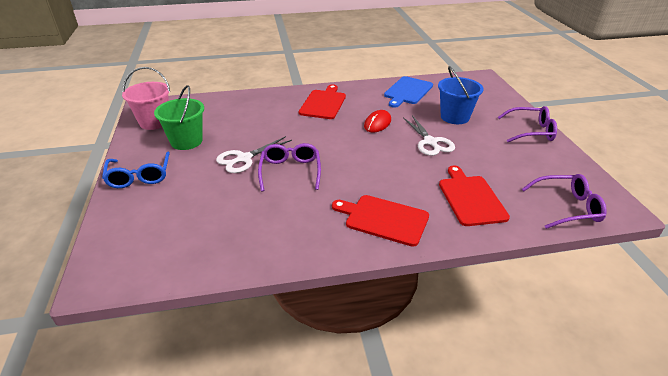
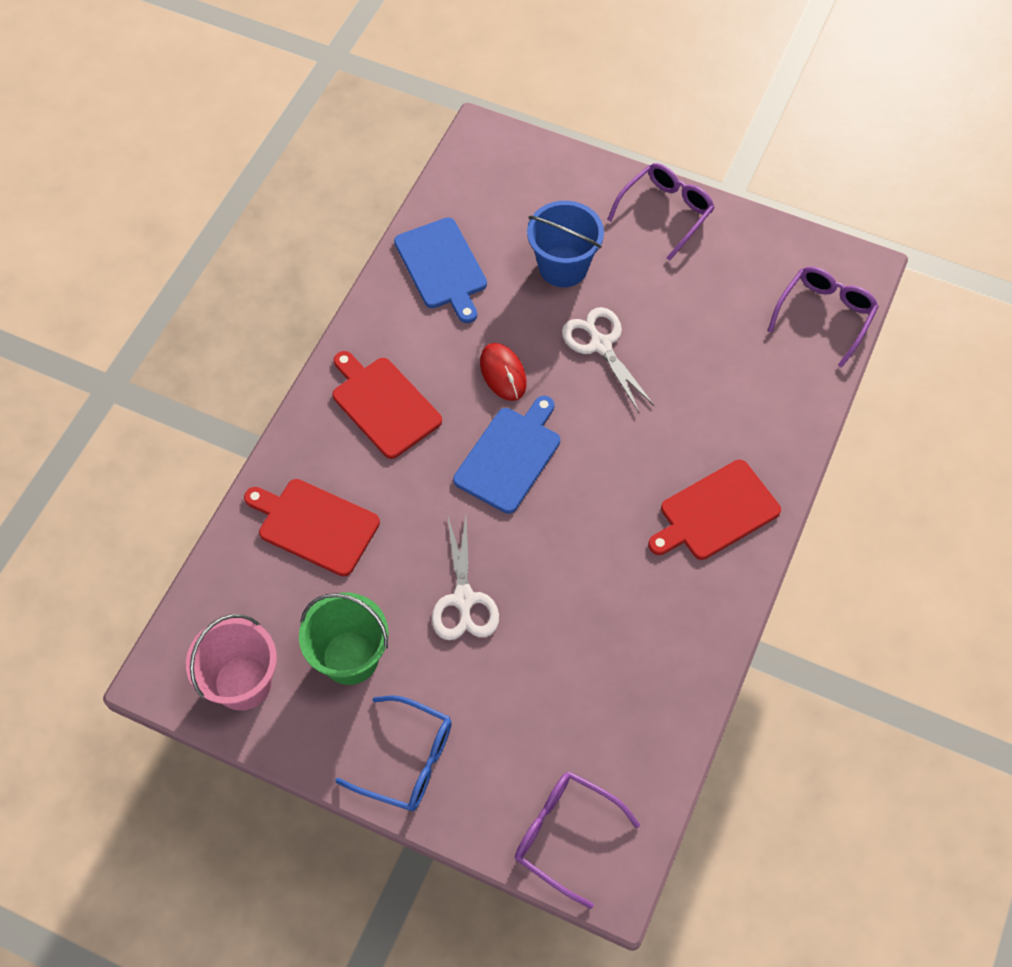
camera: 55 degrees left, 25 degrees up
(290, 171) = (541, 557): purple glasses -> purple glasses (565, 835)
(336, 141) = (510, 456): none -> blue cutting board
(430, 142) = (600, 345): white scissors -> white scissors turned 135 degrees counterclockwise
(471, 198) = (743, 394): red cutting board -> red cutting board (314, 525)

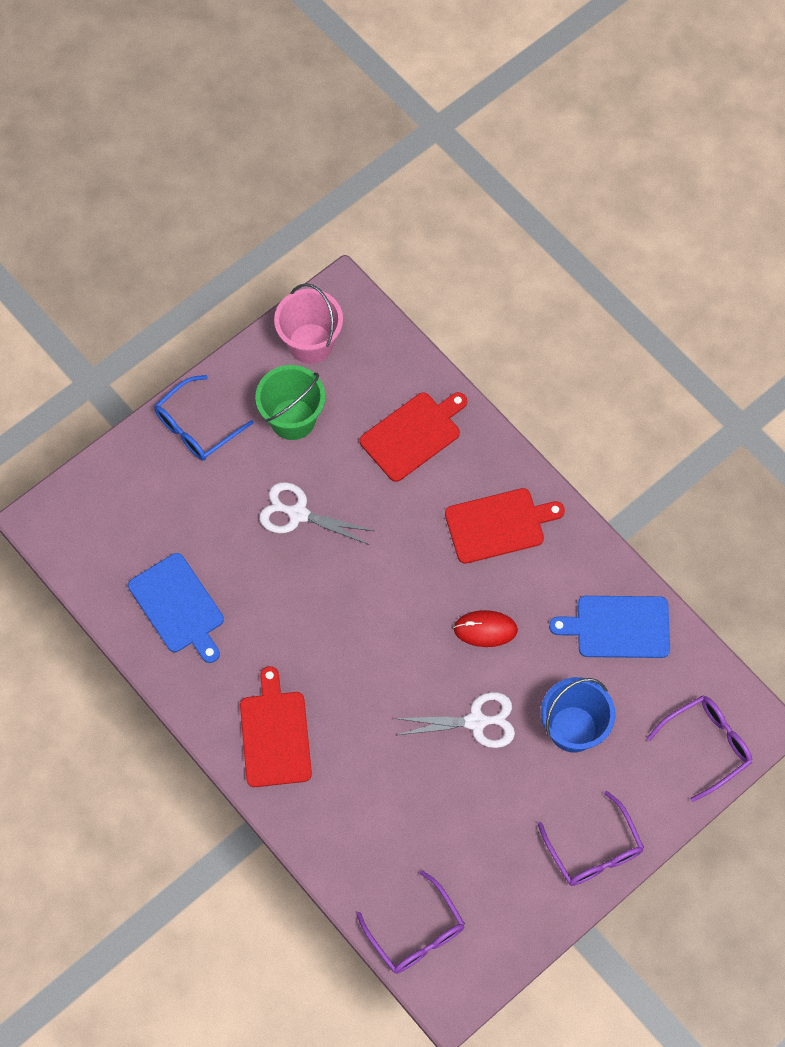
camera: 115 degrees right, 5 degrees up
(510, 456) = (404, 600): blue cutting board -> blue cutting board (178, 606)
(565, 835) = (89, 505): purple glasses -> purple glasses (706, 745)

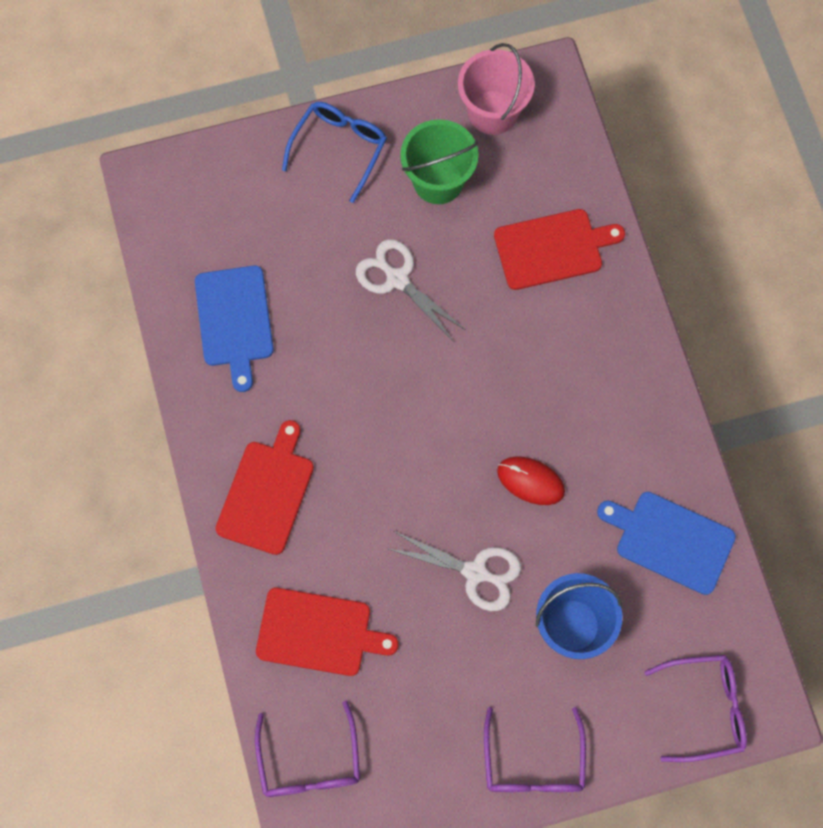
camera: 25 degrees right, 5 degrees up
(196, 427) = (339, 148): blue glasses -> blue glasses turned 135 degrees clockwise
(499, 525) = (596, 379): red cutting board -> red cutting board (319, 633)

